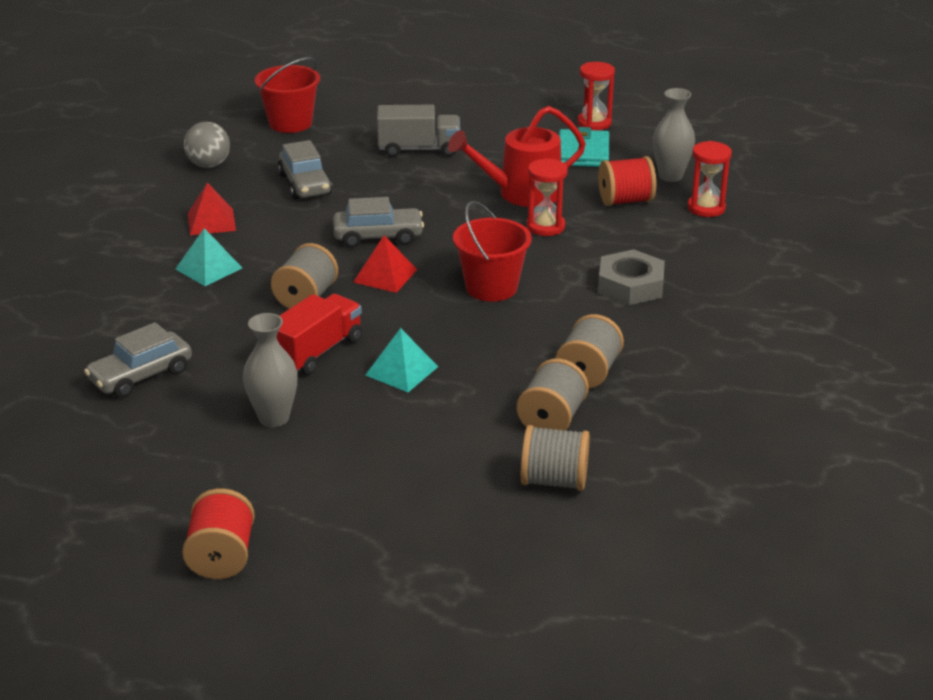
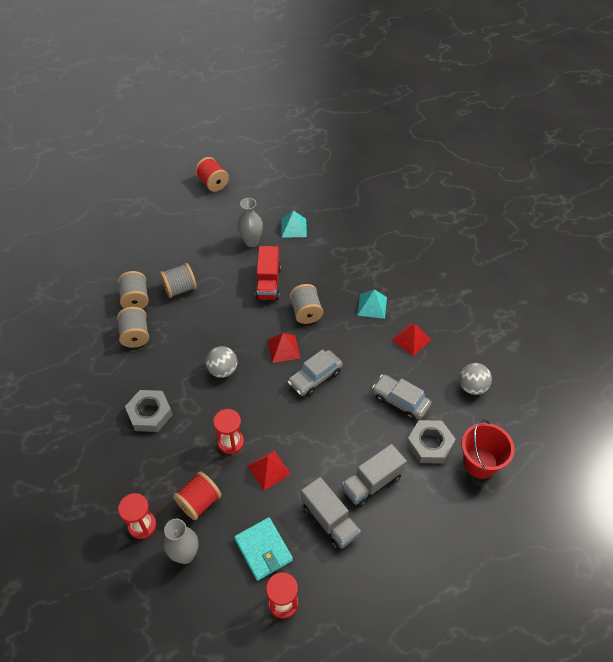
camera: 145 degrees right, 20 degrees up
(141, 376) = (326, 233): grey car -> none
(321, 149) = (430, 444): none -> grey nut
(401, 370) = (221, 292): turquoise pyramid -> turquoise pyramid (294, 228)
(491, 287) = (223, 370): red bucket -> grey ball
(494, 145) = (330, 520): none -> grey truck
(521, 193) = (269, 470): red watering can -> red pyramid
(554, 480) = (115, 269): grey spool -> grey spool (180, 289)

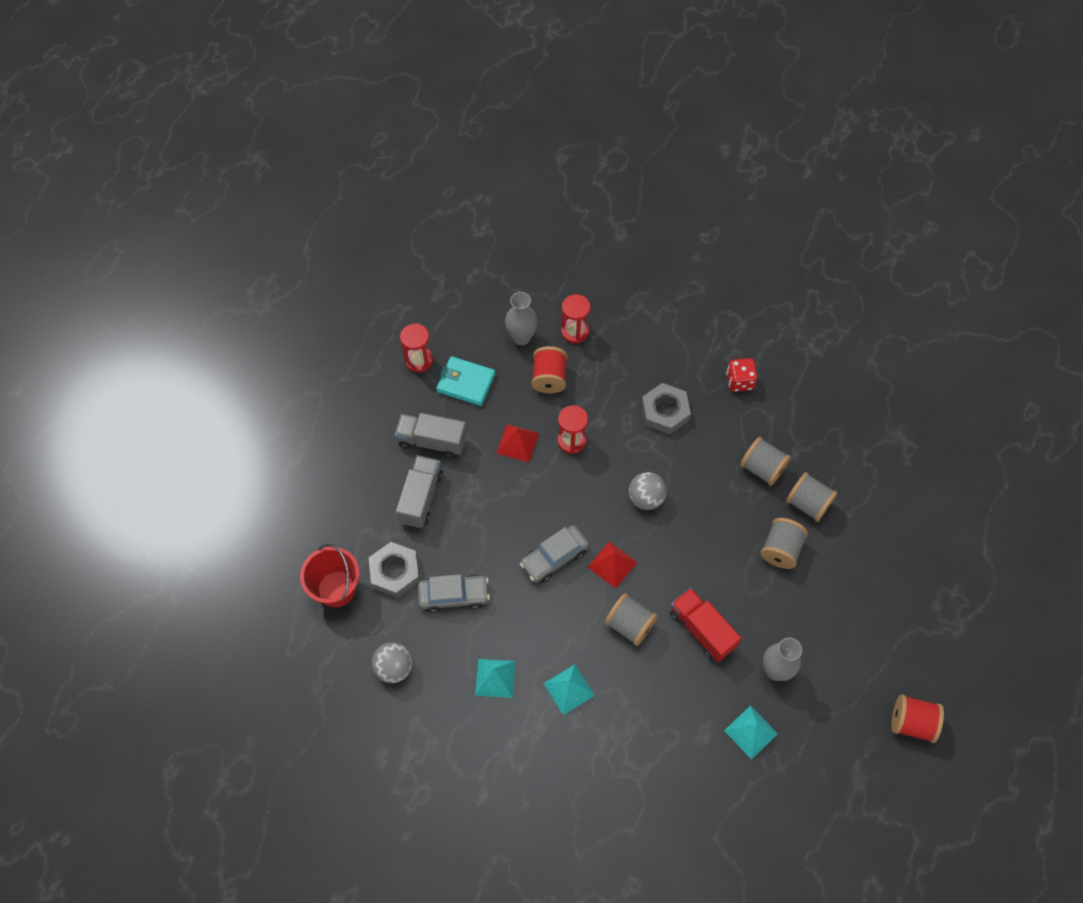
camera: 140 degrees right, 10 degrees up
(80, 396) = (739, 381): none -> red dice
(315, 377) = (554, 558): grey car -> grey car turned 135 degrees counterclockwise
(411, 339) = (495, 678): red pyramid -> turquoise pyramid

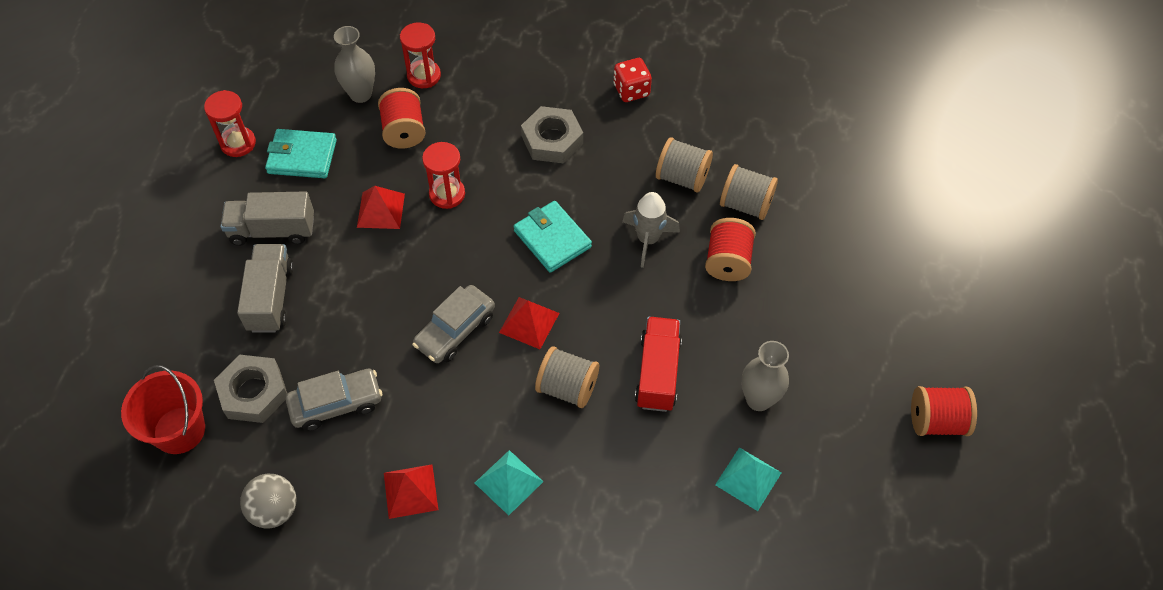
camera: 15 degrees left, 5 degrees down
(495, 678) = (410, 491): turquoise pyramid -> red pyramid
(646, 498) = (552, 239): grey ball -> turquoise wallet
(702, 630) = (657, 373): red truck -> red truck turned 60 degrees clockwise
(721, 516) = (648, 239): none -> grey rocket
(780, 549) = (727, 261): grey spool -> red spool

